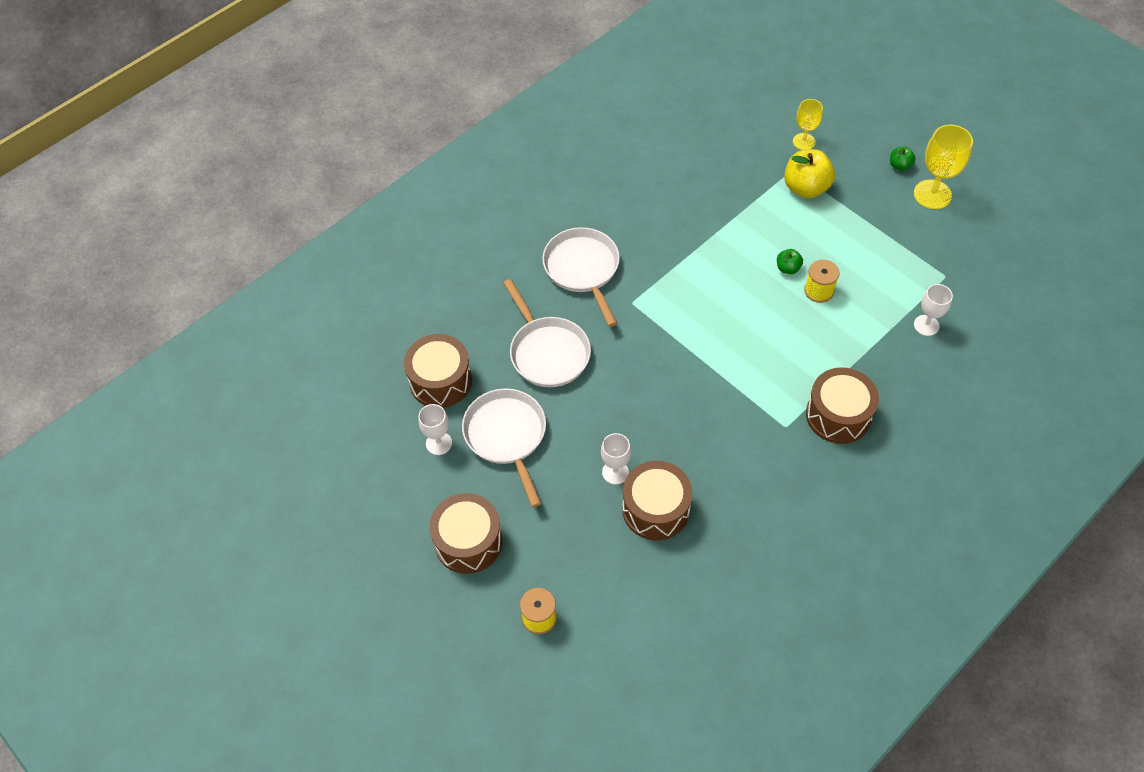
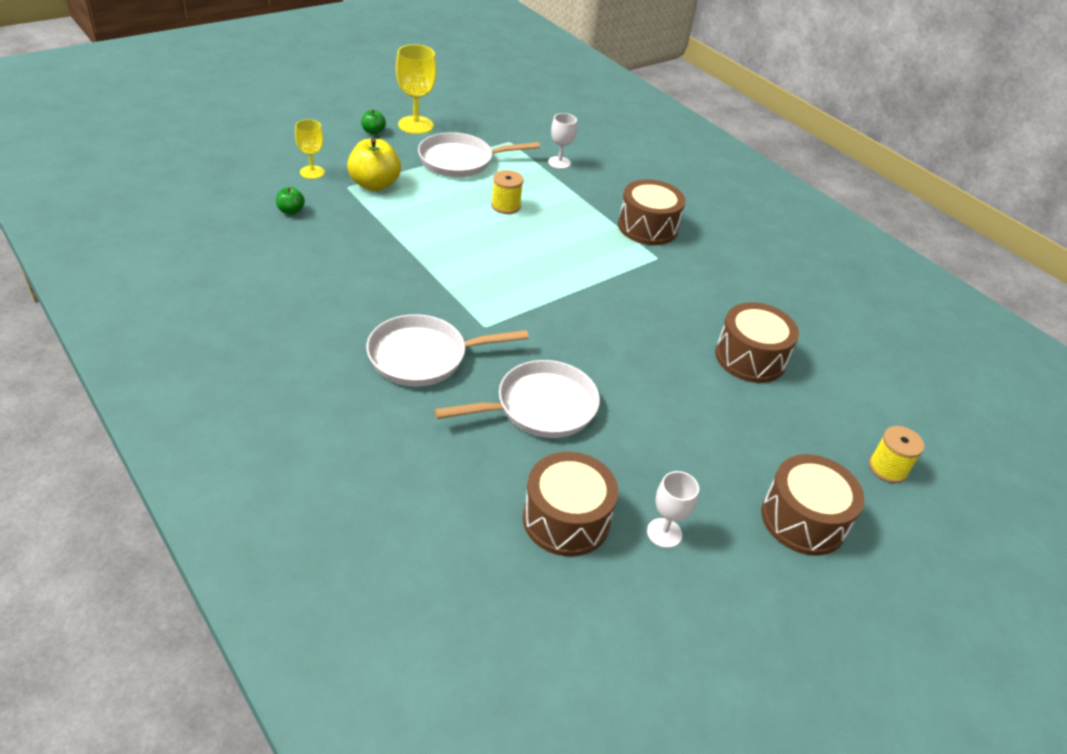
camera: 90 degrees left, 15 degrees down
(507, 436) = (657, 462): white pan -> white pan (460, 161)
(615, 472) = (707, 379): white goblet -> none
(788, 268) = (472, 217): green apple -> green apple (291, 211)

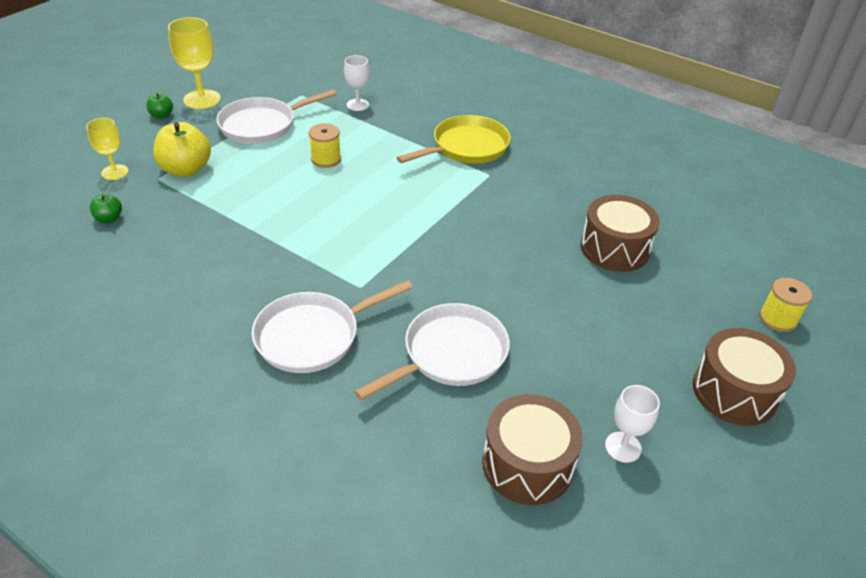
camera: 15 degrees left, 0 degrees up
(647, 227) = (466, 147): brown drum -> yellow pan

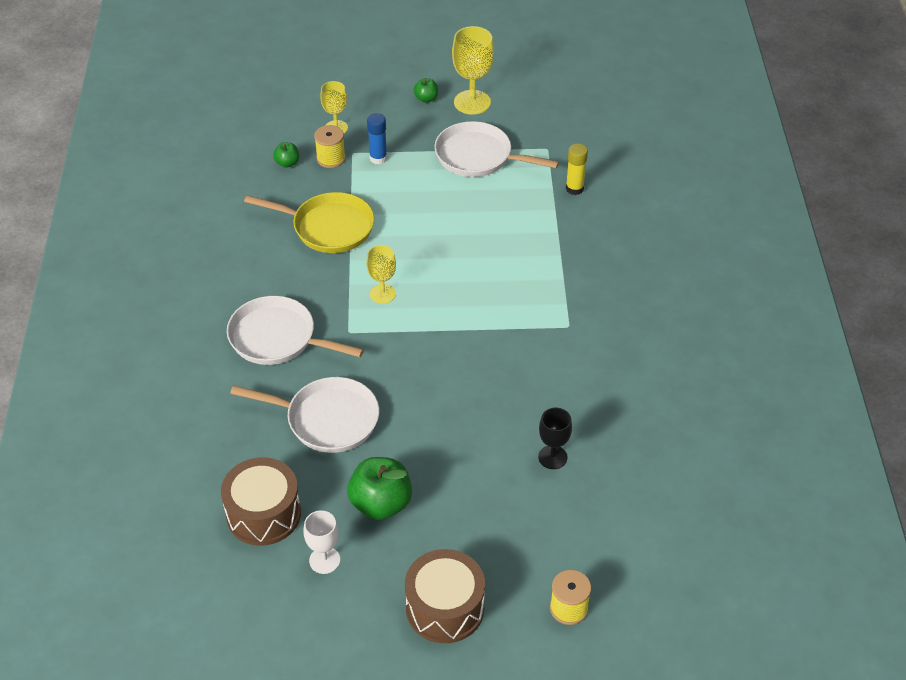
camera: 55 degrees right, 5 degrees up
(186, 169) = (378, 158): yellow apple -> blue glue stick
(326, 159) = (476, 220): yellow spool -> yellow spool (331, 158)
(341, 245) = (382, 294): none -> yellow goblet
(357, 105) = (574, 189): white goblet -> yellow glue stick
(466, 147) = (592, 290): yellow pan -> yellow pan (328, 227)
(583, 371) = (381, 504): none -> green apple
(614, 248) = (552, 457): brown drum -> black goblet

